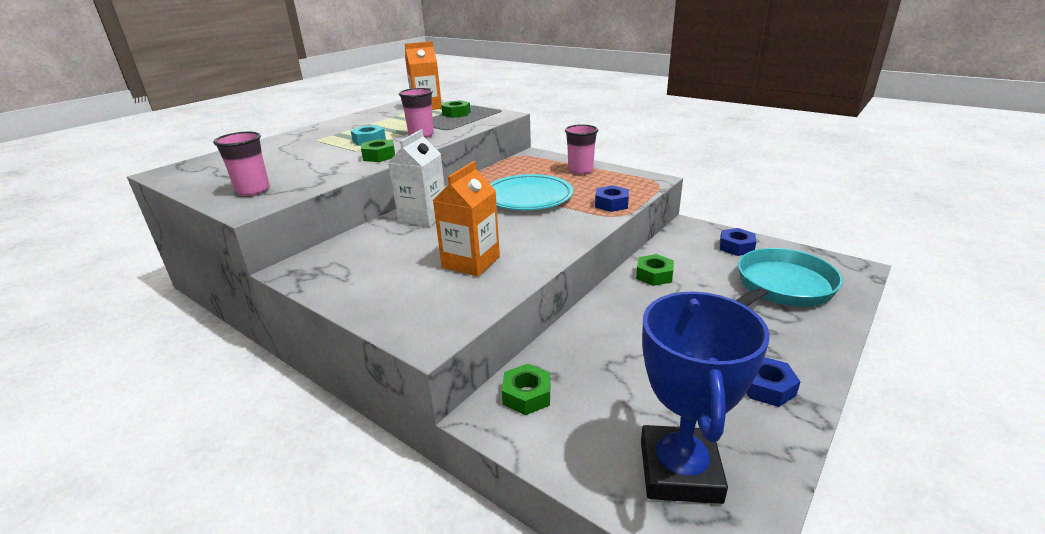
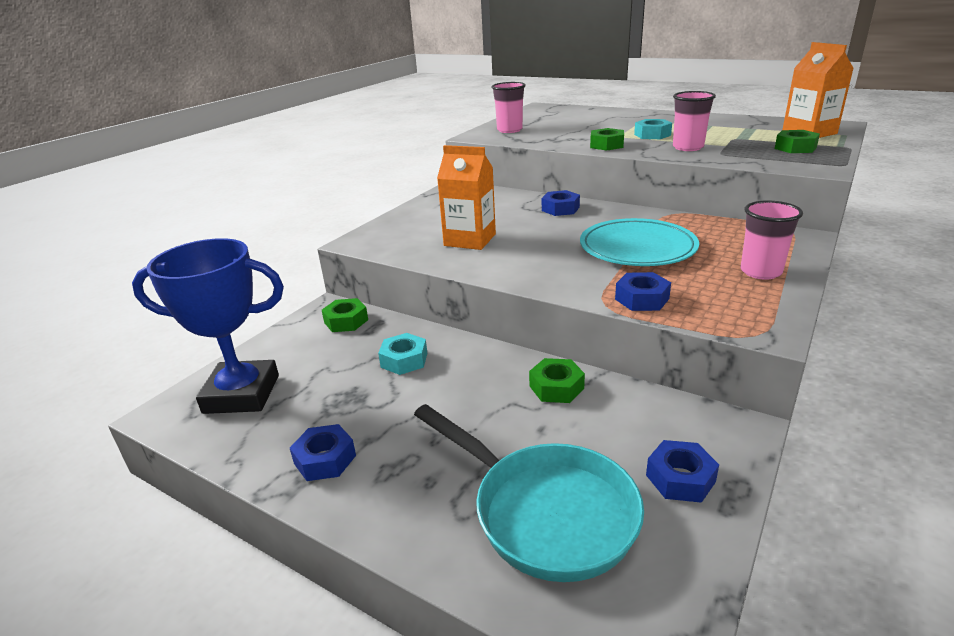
camera: 85 degrees right, 0 degrees up
(423, 217) = (560, 209): white carton -> blue nut
(614, 347) = (404, 360): none -> turquoise nut

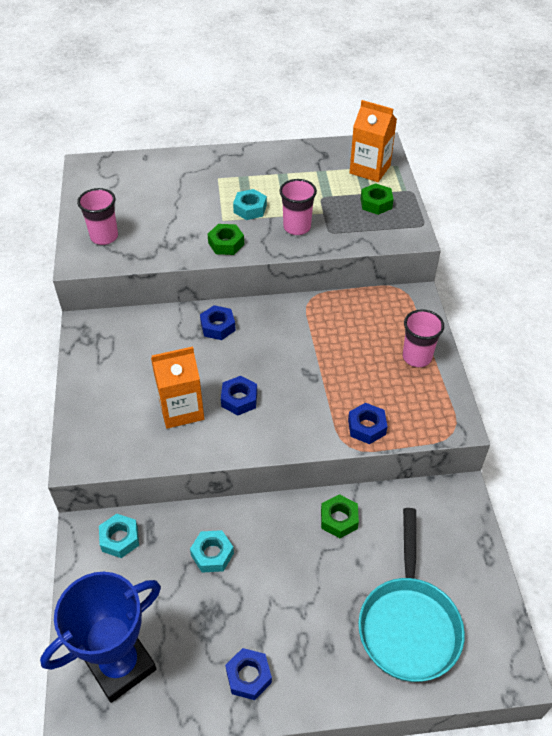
camera: 40 degrees left, 20 degrees up
(346, 321) = (120, 539): green nut -> turquoise nut
(545, 512) = (408, 624): turquoise pan -> turquoise pan turned 90 degrees clockwise
(637, 248) = (320, 362): turquoise plate -> none
(680, 478) = (456, 553): blue nut -> blue nut (239, 399)

